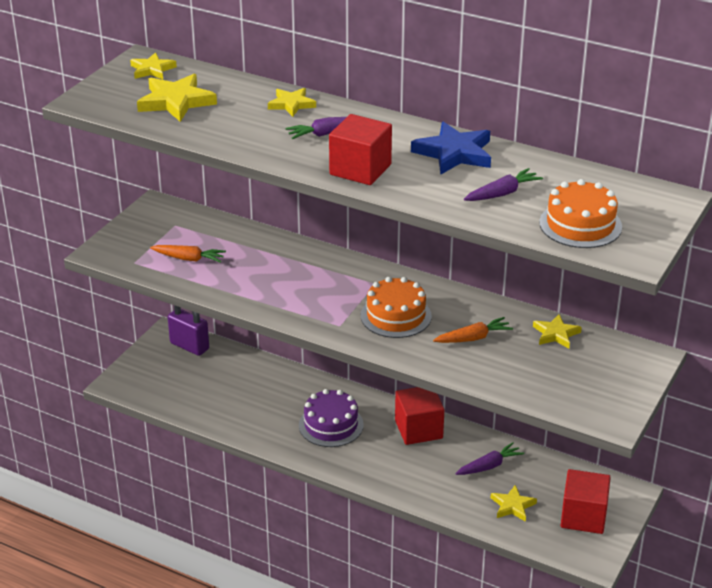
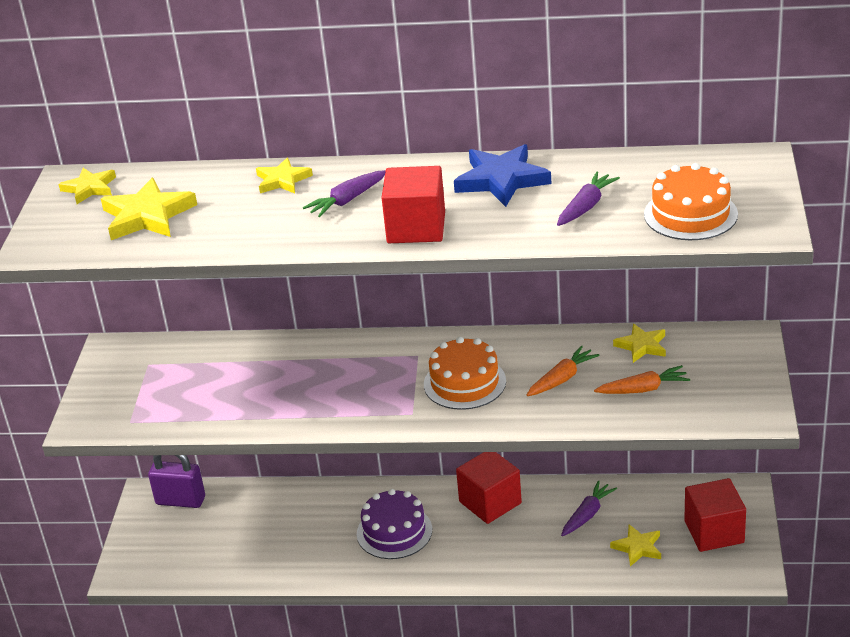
camera: 20 degrees left, 0 degrees up
(189, 259) = (191, 396): orange carrot -> orange carrot (643, 389)

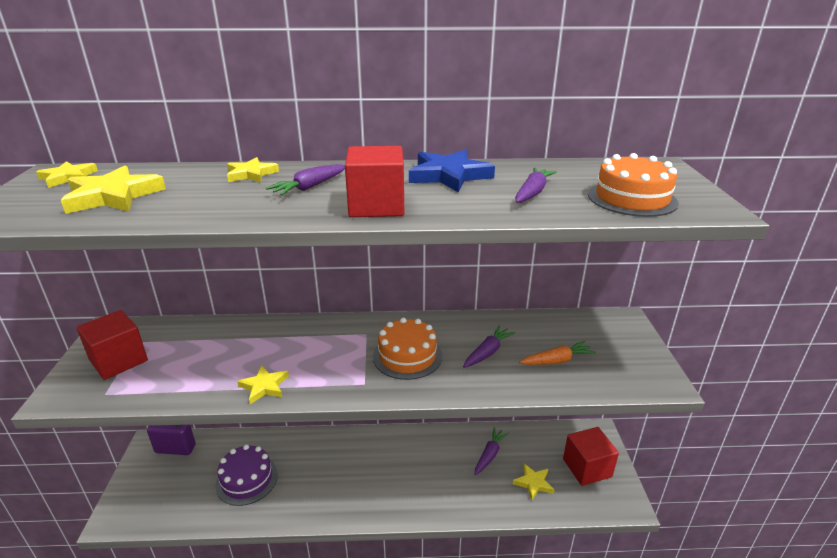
camera: 10 degrees left, 5 degrees down
(394, 532) = (343, 473): purple cake -> purple cake (247, 479)
(490, 502) = (415, 446): red cube -> red cube (119, 360)
(562, 379) = (488, 352): orange carrot -> purple carrot
(642, 346) = (544, 326): yellow star -> yellow star (264, 386)

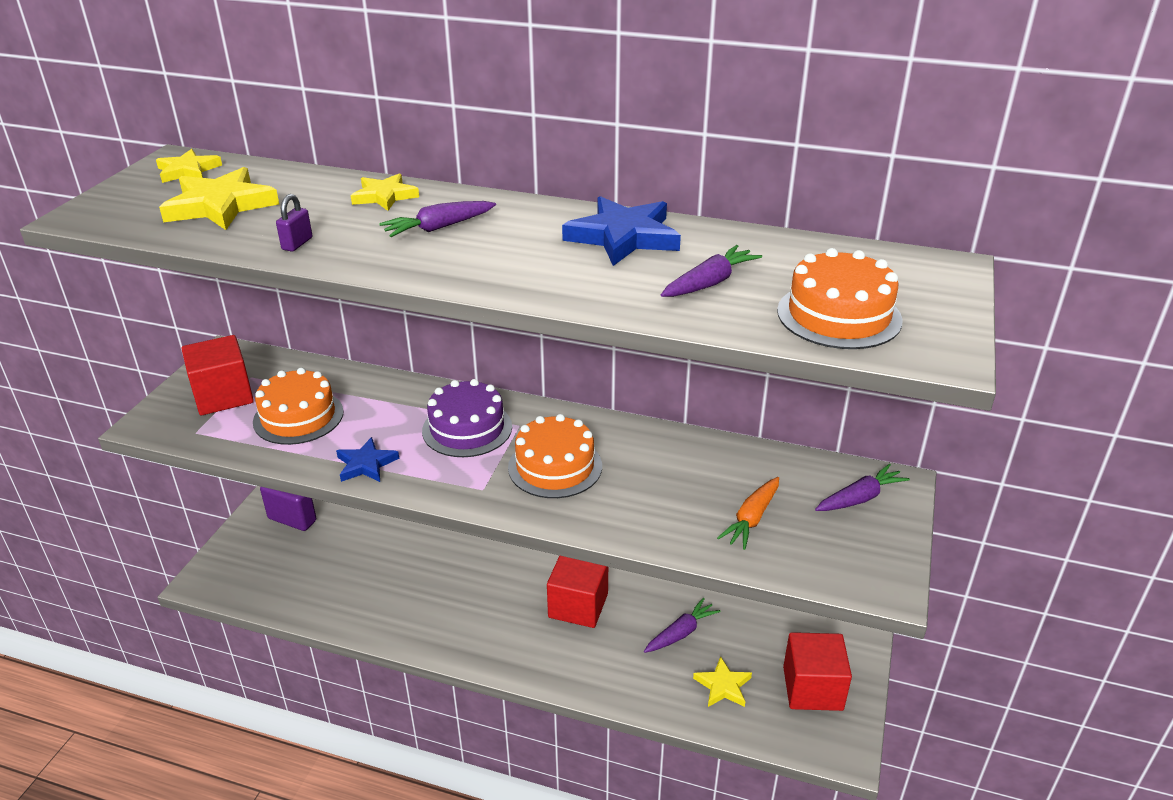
camera: 20 degrees right, 5 degrees up
(191, 363) = (298, 417): none -> orange cake
(200, 212) = (297, 244): none -> purple padlock
(247, 479) = (360, 578): purple cake -> purple cake (467, 428)
(264, 386) = (366, 464): yellow star -> blue star
(376, 206) = (496, 269): red cube -> red cube (578, 605)
(488, 352) = (663, 486): purple carrot -> purple carrot (860, 498)
(557, 360) = (751, 519): orange carrot -> orange carrot turned 120 degrees clockwise

